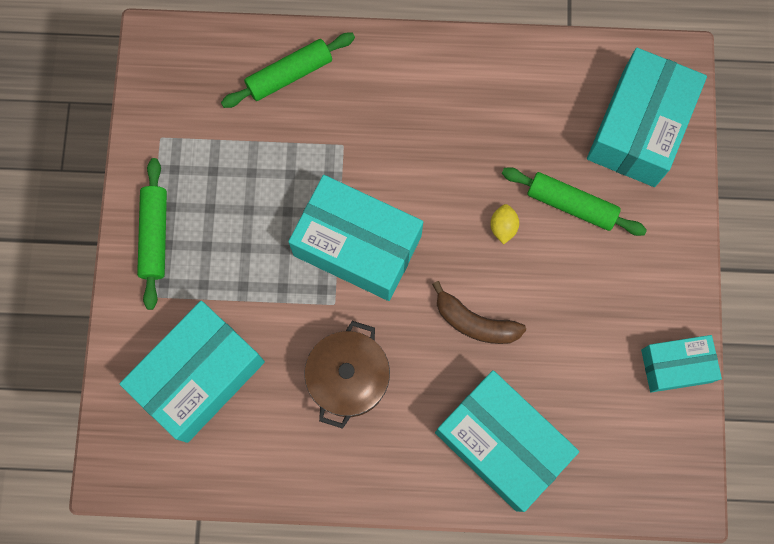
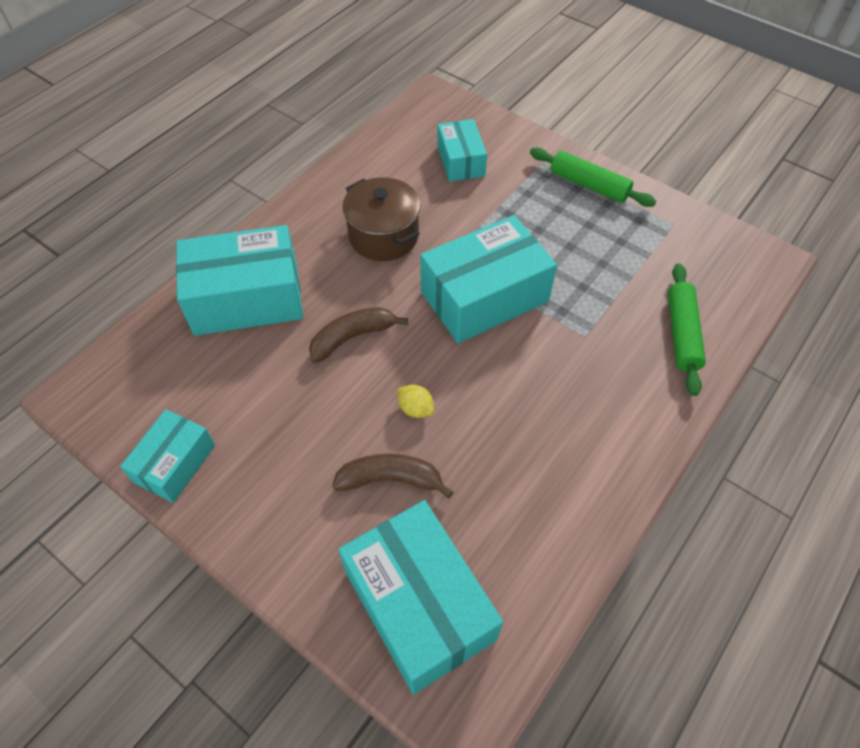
camera: 125 degrees right, 20 degrees down
(199, 376) = (461, 161): turquoise box -> turquoise box, size x0.57
(571, 205) = (391, 479): green rolling pin -> brown banana

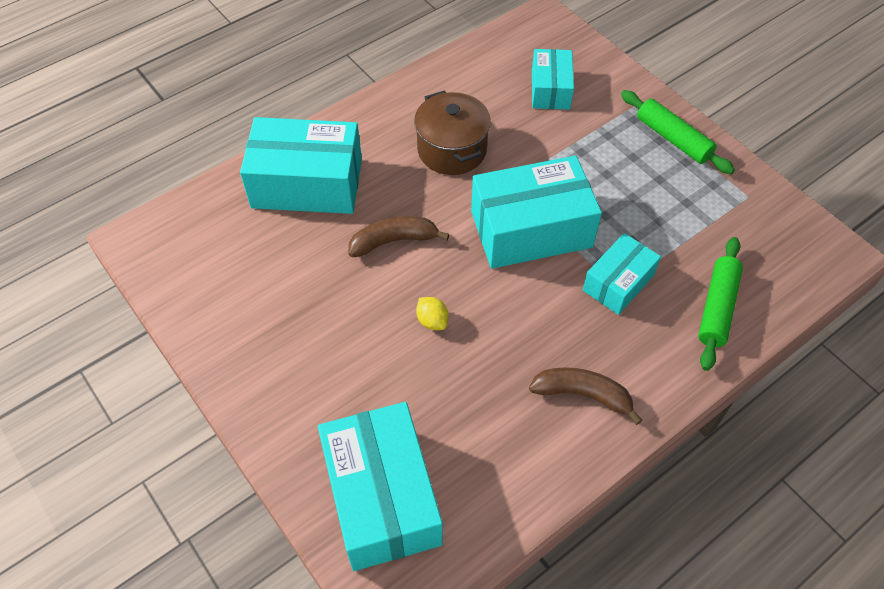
camera: 15 degrees right, 0 degrees up
(175, 463) = (204, 320): turquoise box -> turquoise box (618, 283)
(391, 479) = (390, 380): brown banana -> brown banana (583, 395)

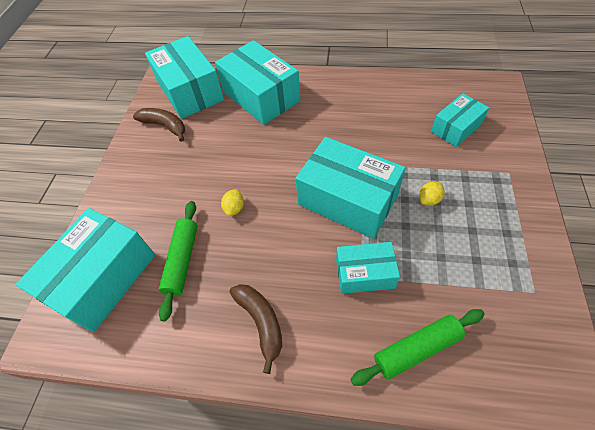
camera: 50 degrees right, 0 degrees up
(203, 235) = (190, 91): none -> turquoise box
(394, 241) = (266, 152): brown banana -> brown banana (165, 126)
(452, 150) = (354, 125): brown pot -> none
(599, 177) = (429, 200): none -> yellow lemon
(673, 139) = (514, 211): green rolling pin -> green rolling pin (182, 260)

